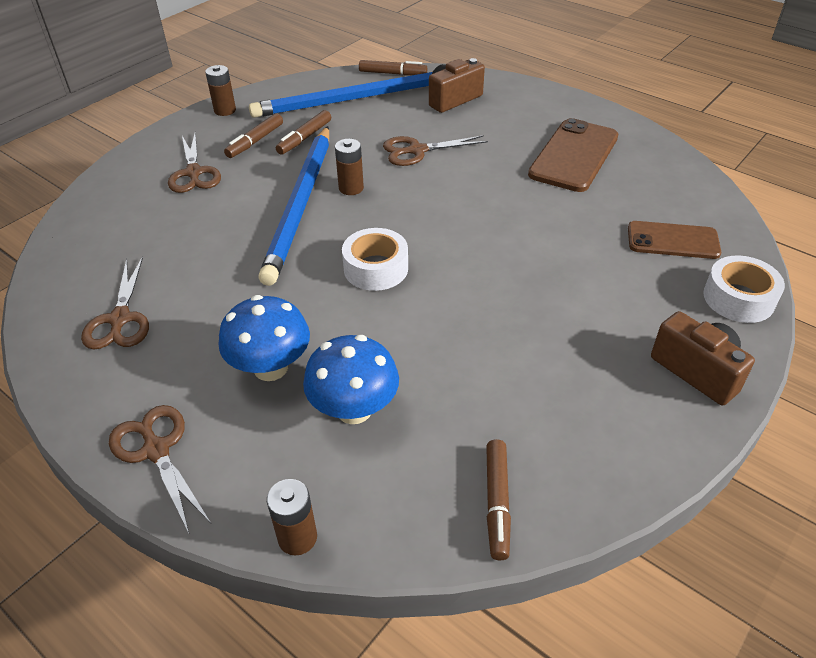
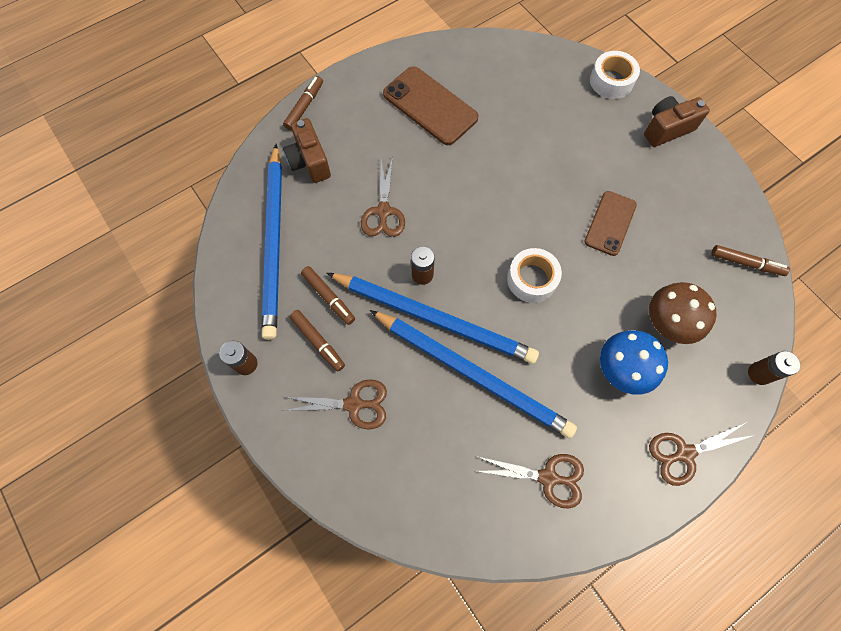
camera: 75 degrees left, 25 degrees up
(240, 242) = (473, 373): none -> blue pencil
(354, 409) = (667, 323): blue mushroom -> brown mushroom
(392, 74) = (239, 197): brown marker -> brown marker (305, 106)
(673, 241) = (548, 89): brown phone -> brown phone (610, 223)

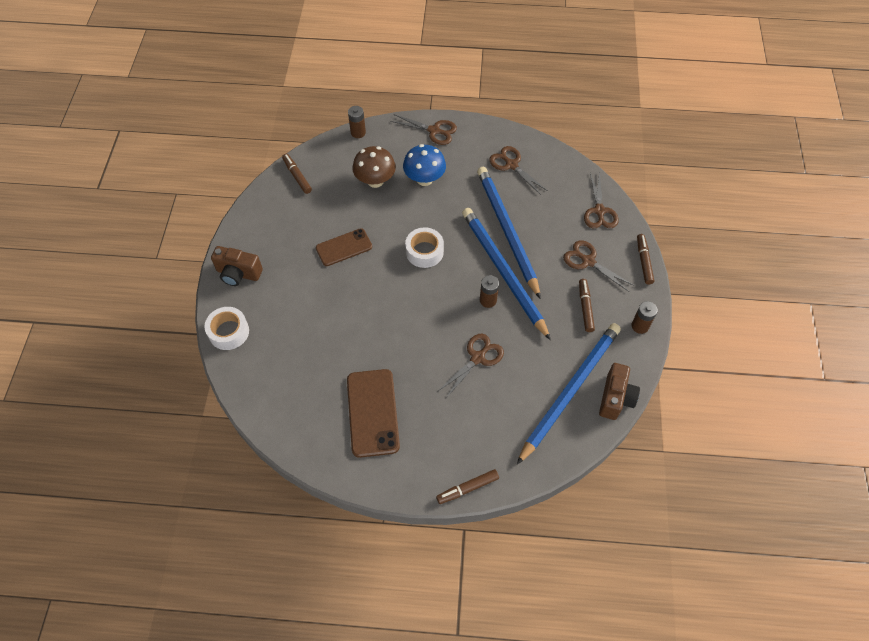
camera: 140 degrees left, 10 degrees down
(309, 162) = (500, 435): brown camera -> brown camera (615, 398)
(328, 297) = (559, 328): brown marker -> brown marker (644, 261)
(390, 492) = (599, 211): none -> brown scissors

